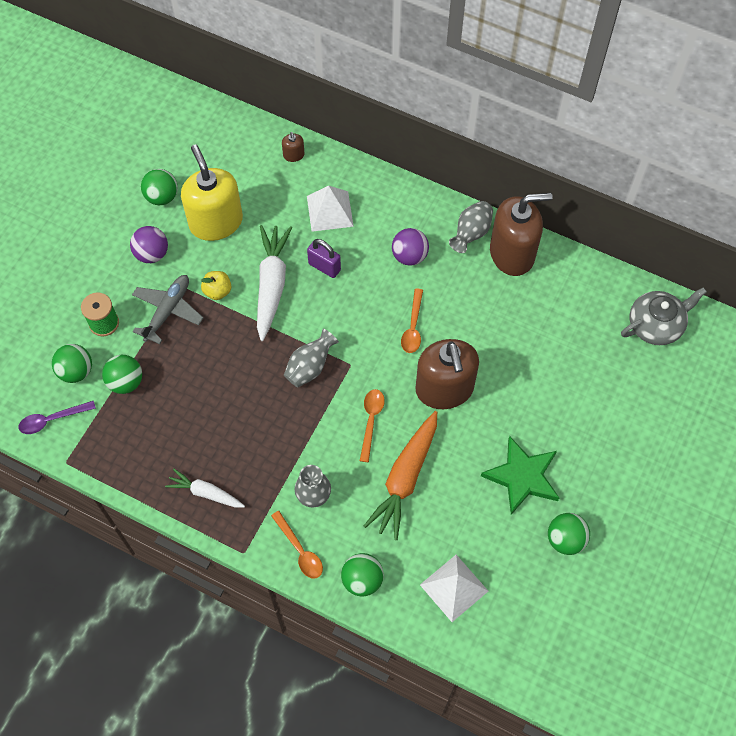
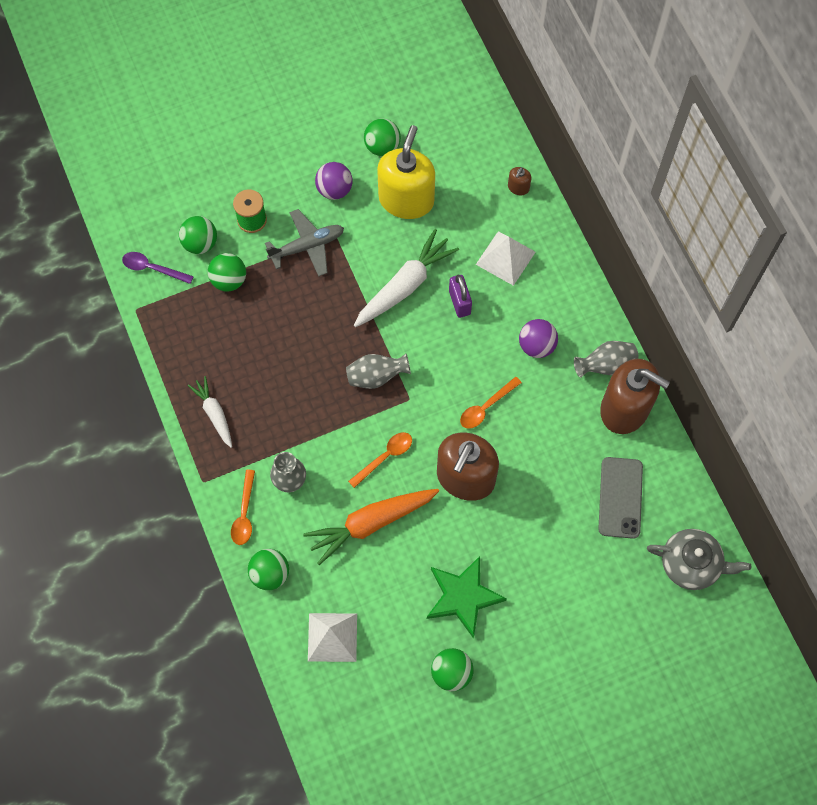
camera: 40 degrees right, 5 degrees up
(217, 291) = (358, 259): yellow apple -> none
(566, 317) = (620, 497): none -> grey phone

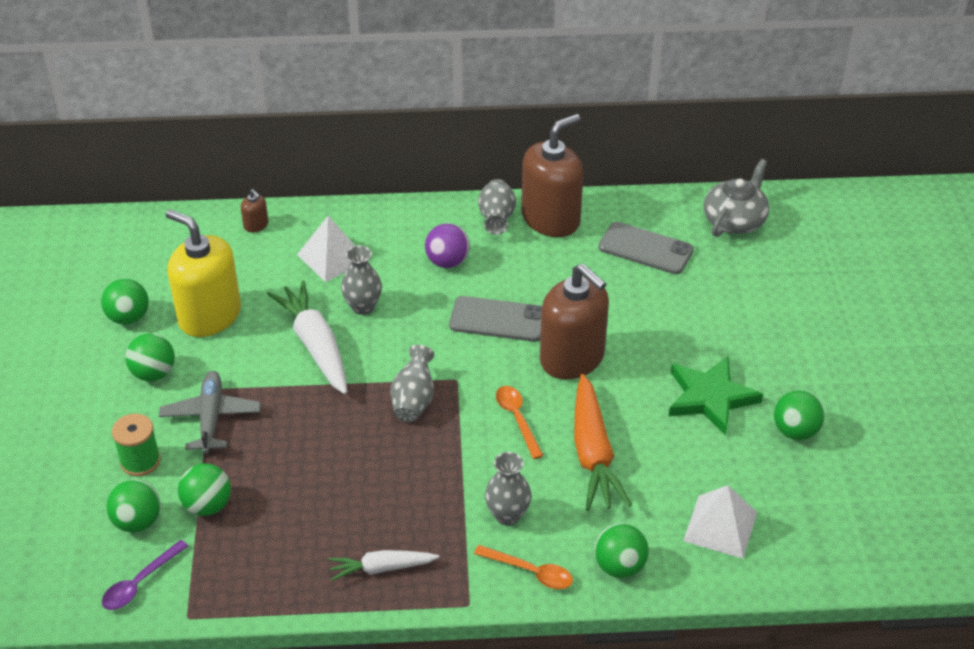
camera: 70 degrees left, 25 degrees down
(334, 189) = (153, 373): purple ball -> green ball
(459, 302) = (363, 307): purple padlock -> grey vase
(486, 407) = (498, 319): orange spoon -> grey phone

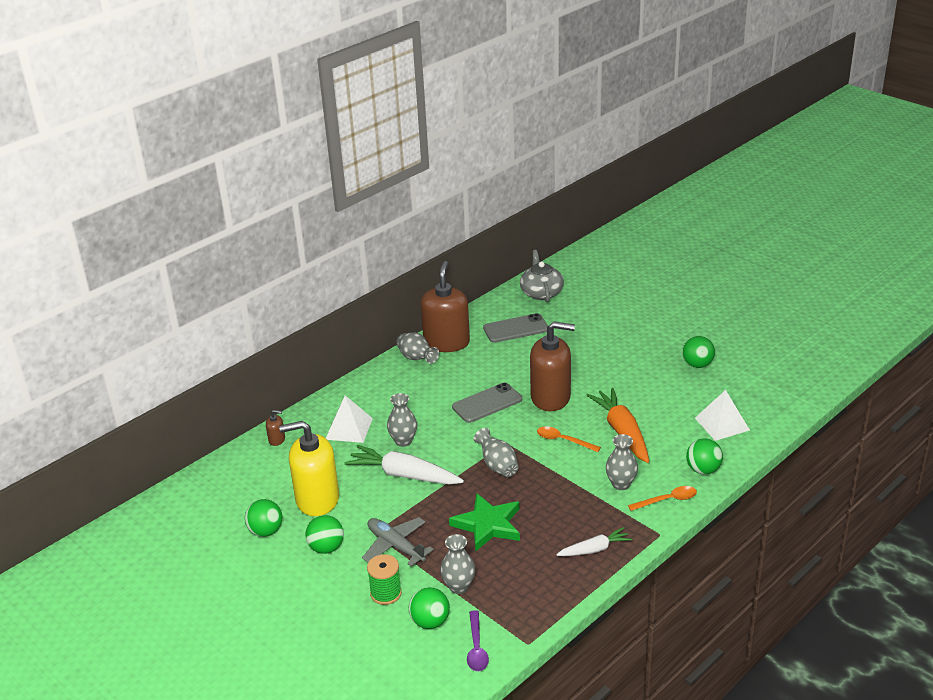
camera: 40 degrees left, 10 degrees down
(207, 505) = (458, 586): green ball -> grey vase
(381, 568) = (595, 549): white carrot -> white carrot turned 150 degrees counterclockwise
(447, 262) = (419, 393): purple ball -> none
(593, 454) = (622, 432): orange carrot -> orange carrot turned 150 degrees counterclockwise
(710, 398) = (640, 374): green star -> green star (488, 525)

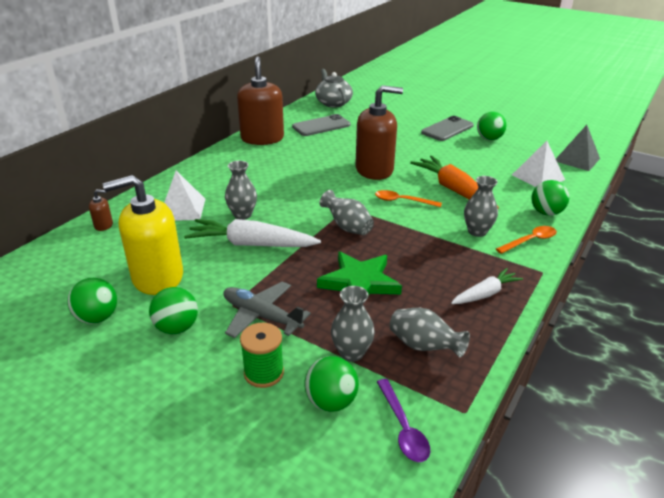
camera: 15 degrees left, 0 degrees up
(417, 358) = (238, 151): grey vase -> grey vase (423, 346)
(487, 403) = (316, 178): grey phone -> grey phone (447, 129)
(781, 403) = (577, 159): none -> grey pyramid

